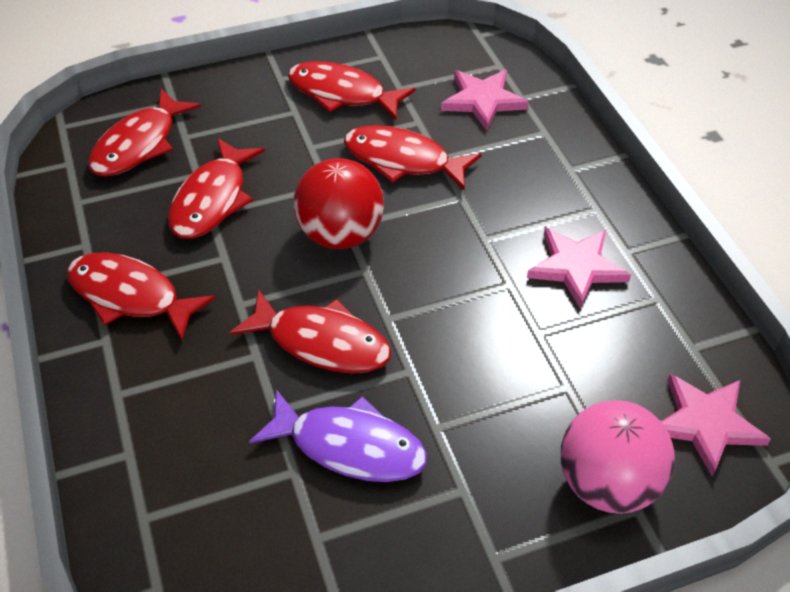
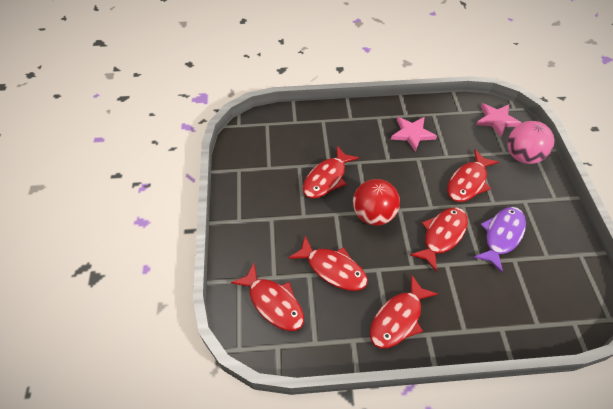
camera: 75 degrees left, 5 degrees up
(342, 94) = (264, 193): red fish -> red fish (468, 182)
(483, 101) = (292, 137): pink star -> none

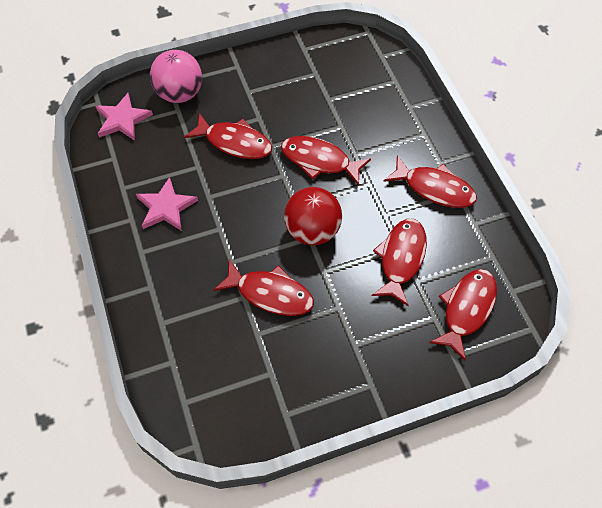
camera: 105 degrees left, 5 degrees up
(501, 236) = (302, 109): purple fish -> none

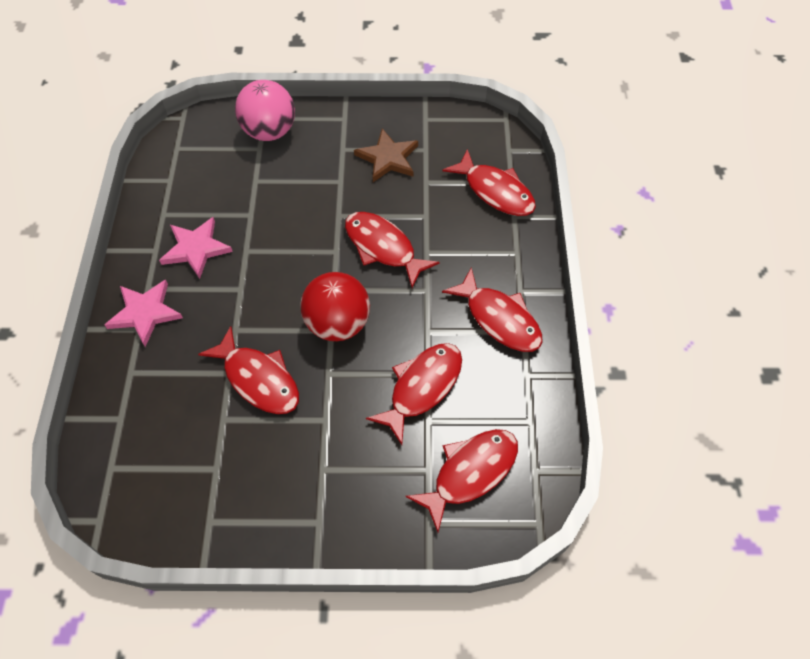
camera: 20 degrees right, 0 degrees up
(122, 119) = (198, 142): pink star -> pink star (145, 313)
(234, 142) = (301, 200): red fish -> red fish (495, 191)
(289, 89) = (388, 158): none -> brown star

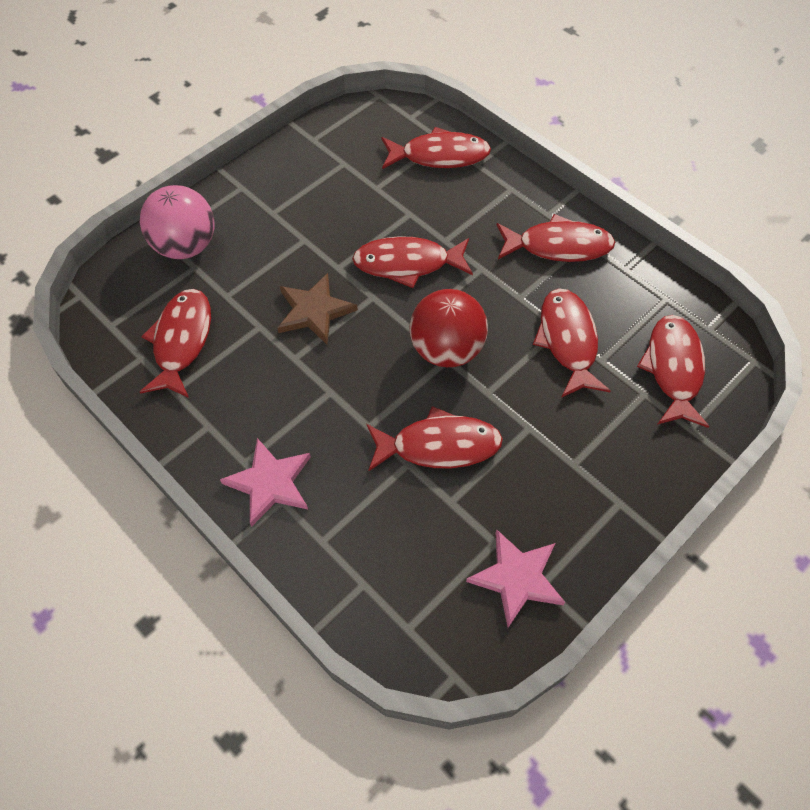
camera: 45 degrees left, 0 degrees up
(196, 248) = (246, 393): pink star -> pink star (517, 578)
(200, 188) = (181, 341): none -> red fish
(388, 158) = (322, 192): brown star -> brown star (314, 311)

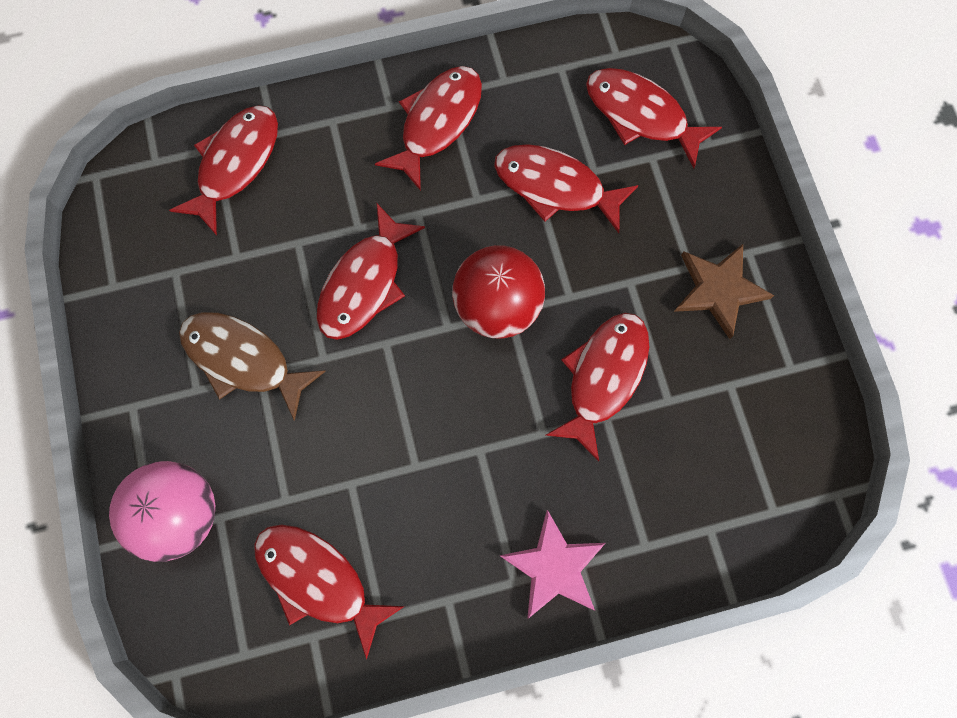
camera: 60 degrees left, 15 degrees up
(308, 226) = (243, 360): none -> brown fish
(314, 311) = (367, 414): brown star -> brown star (719, 290)
(517, 578) = (774, 386): pink star -> none

